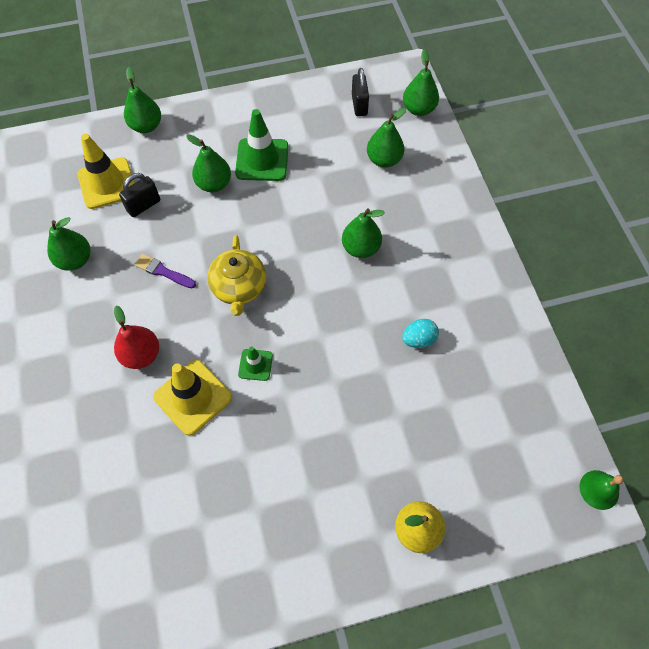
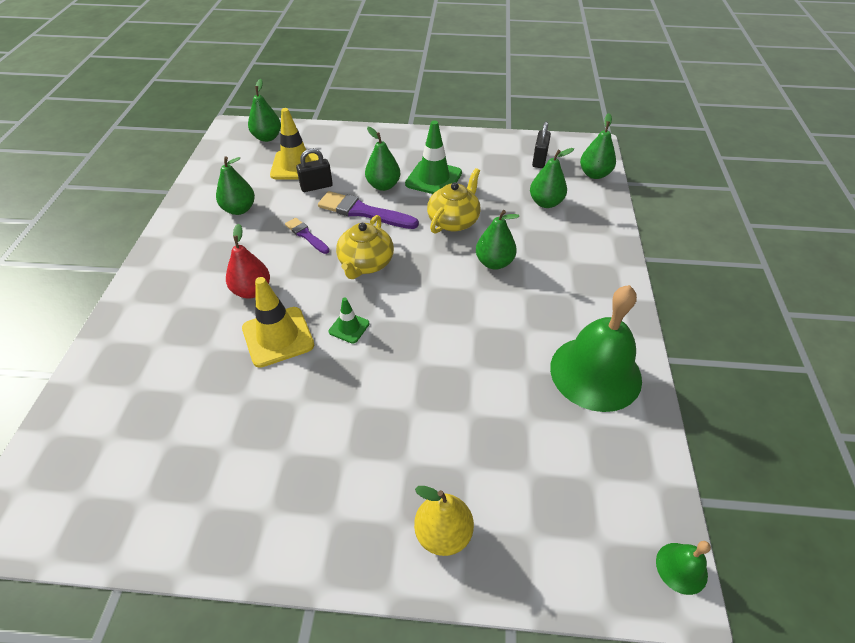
camera: 20 degrees right, 15 degrees down
(146, 126) = (348, 136): green pear -> green pear (267, 137)
(208, 224) = (363, 212): none -> purple brush
(303, 209) = (454, 221): none -> yellow teapot
(418, 339) = (520, 352): turquoise egg -> none
(487, 339) = (595, 373): none -> green bell

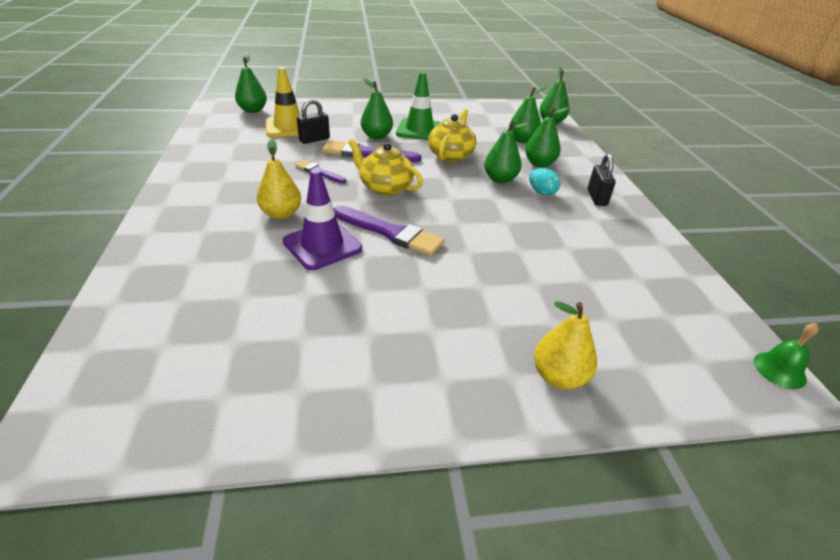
camera: 15 degrees left, 10 degrees down
(239, 209) = (244, 158): green pear -> green pear (539, 163)
(252, 291) = (281, 214): red pear -> yellow pear
(278, 337) = (322, 245): yellow traffic cone -> purple traffic cone
(349, 327) = (390, 232): green traffic cone -> purple brush
(366, 264) = (385, 187): yellow teapot -> yellow teapot turned 120 degrees clockwise
(533, 287) = (541, 192): none -> turquoise egg
(539, 160) = (502, 115): black padlock -> black padlock (597, 198)
(595, 373) = (626, 243): green bell -> none

